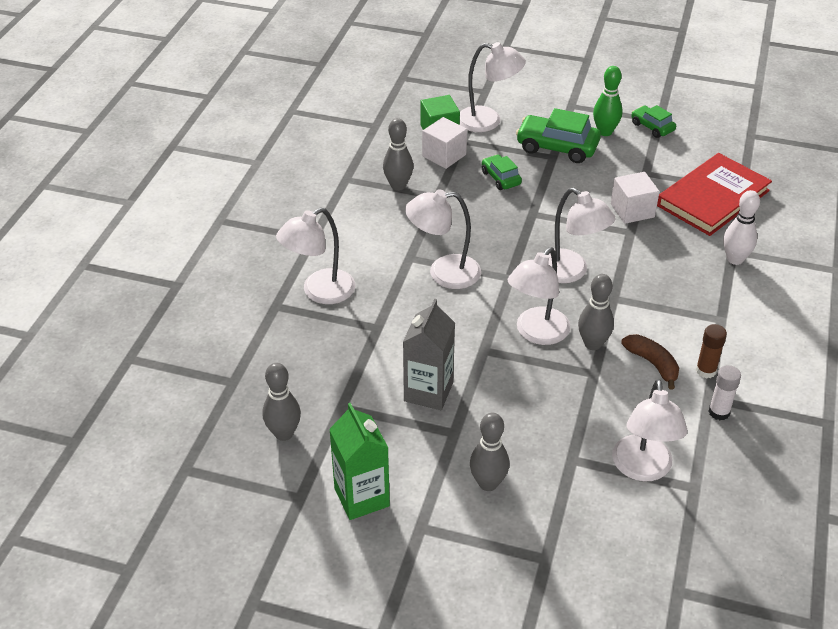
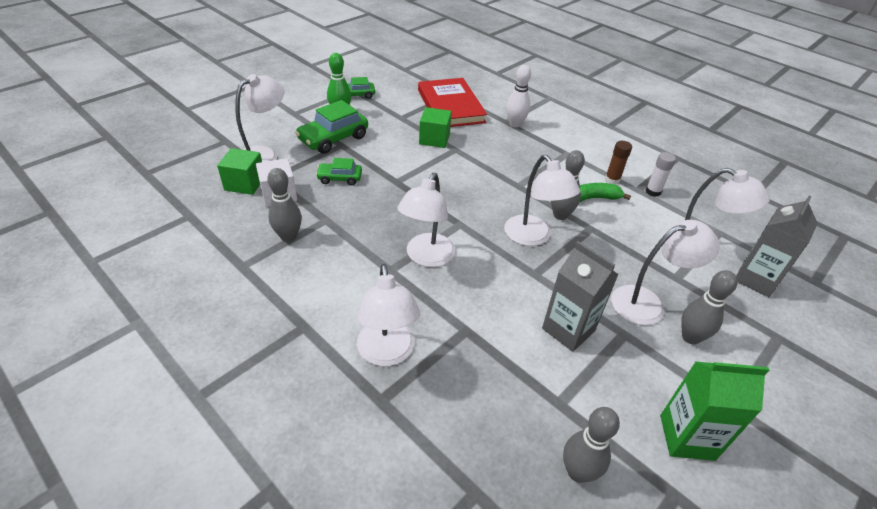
camera: 65 degrees left, 0 degrees up
(570, 272) = (477, 192): white lamp -> white lamp (647, 303)
(630, 531) = (756, 279): none -> grey carton
(632, 210) = (434, 139): white cube -> green cube
(652, 364) = (594, 198): brown banana -> green banana

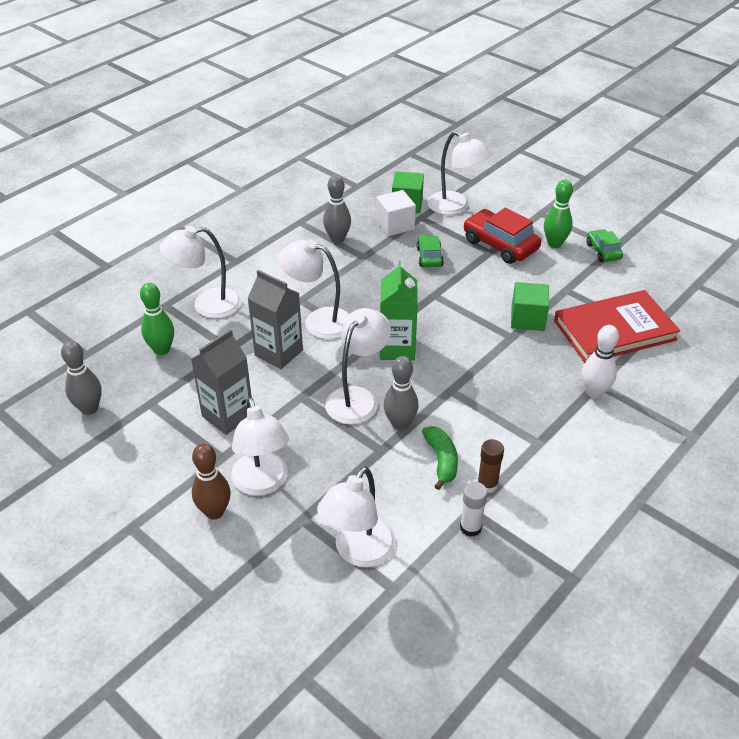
camera: 90 degrees right, 0 degrees up
(333, 138) = (500, 245): green car -> red car
(467, 397) = (162, 349): none -> green bowling pin
(533, 237) = (357, 398): white lamp -> white lamp turned 150 degrees clockwise
(687, 437) = (106, 483): green carton -> green carton (397, 348)
(690, 337) = (214, 512): grey bowling pin -> brown bowling pin
(756, 279) = (304, 604): grey carton -> grey carton (278, 353)

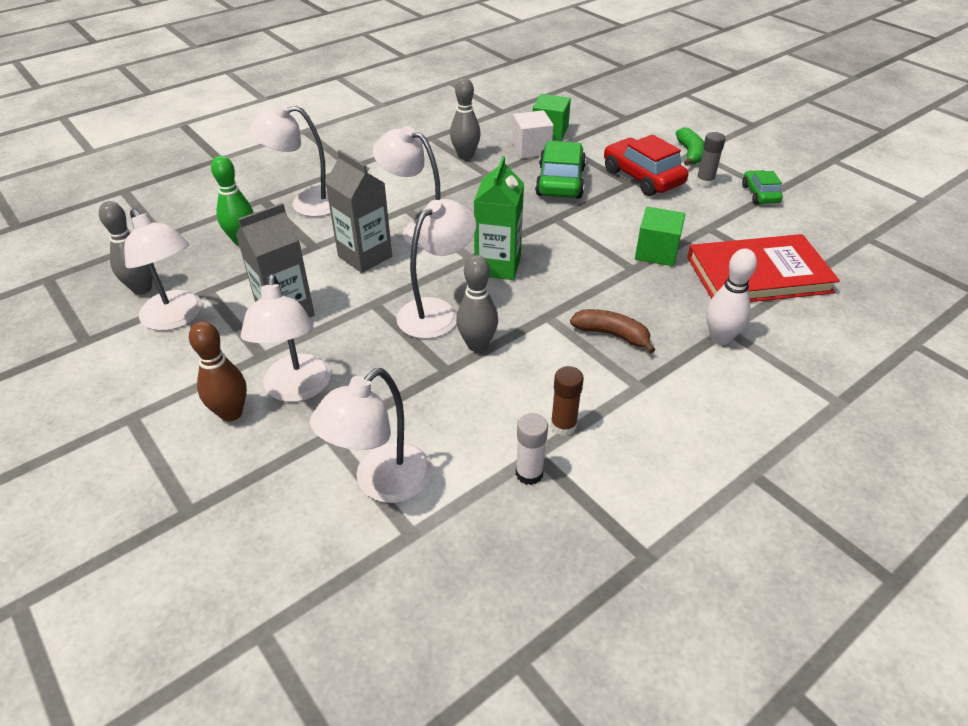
camera: 10 degrees right, 0 degrees up
(429, 257) = (560, 181): green car -> green car, size x1.73
(441, 460) = (514, 391): green banana -> green banana (690, 153)
(455, 207) = (601, 138): white lamp -> white lamp (177, 318)
(507, 400) = (612, 335): none -> brown banana
(554, 244) = (705, 182): green bowling pin -> grey glue stick

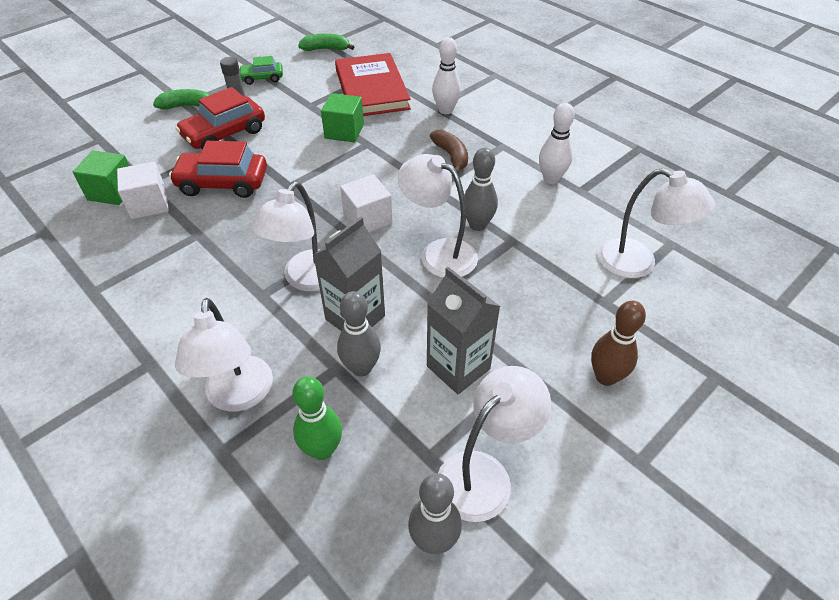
camera: 95 degrees left, 5 degrees up
(297, 389) = (562, 334): white lamp -> none
(465, 156) = (151, 256): grey bowling pin -> grey bowling pin (361, 368)
(498, 266) = (367, 219): green carton -> white cube
(529, 473) = (599, 193): white glue stick -> none
(560, 181) = (223, 183): green car -> red car
(563, 426) = (551, 179): brown glue stick -> white bowling pin
(612, 335) = (451, 156): brown banana -> brown banana turned 135 degrees clockwise
(851, 238) = (326, 49): none -> green banana

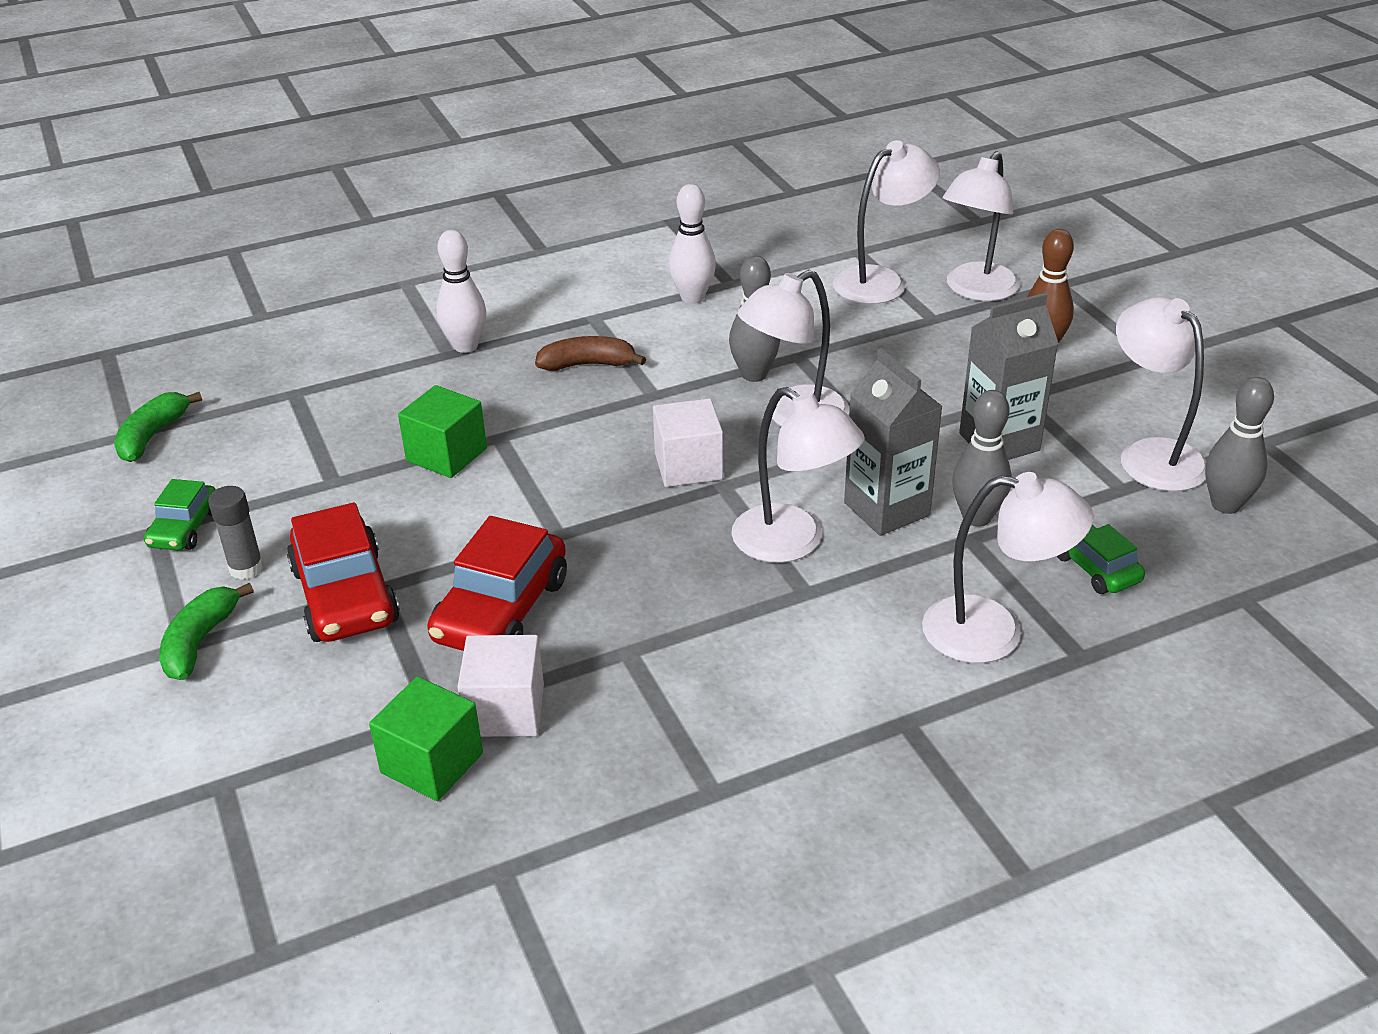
camera: 70 degrees left, 10 degrees down
(322, 449) = (1095, 568): green bowling pin -> green car
(371, 89) = (341, 406): red book -> none
(664, 321) = (976, 290): none -> white lamp

